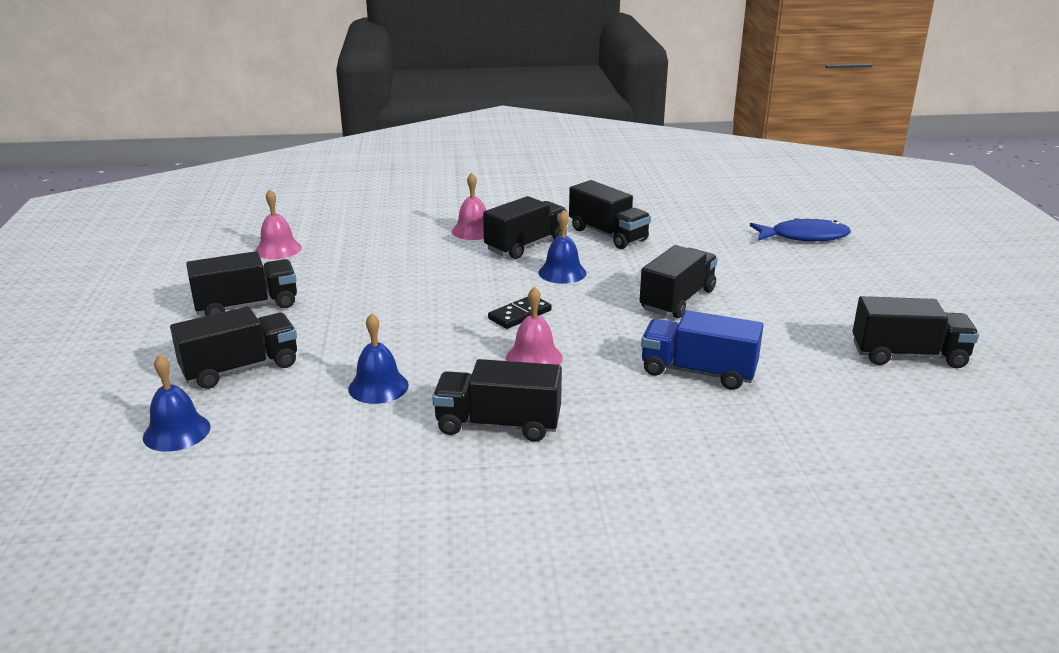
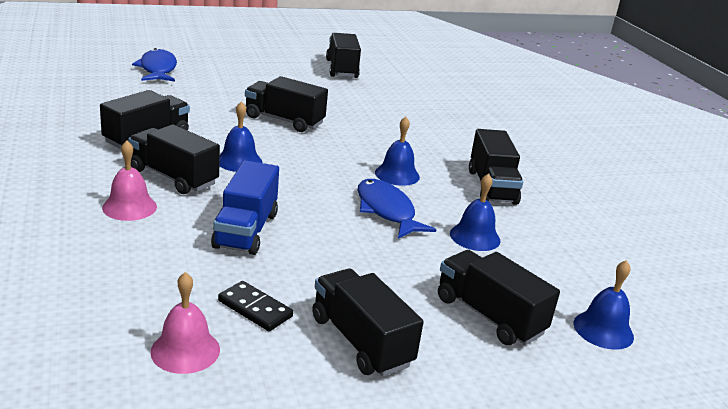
camera: 105 degrees left, 0 degrees up
(447, 340) = (387, 211): none -> blue fish
(520, 315) = (328, 180): black domino -> black domino (255, 309)
(534, 357) = (397, 174): pink bell -> blue bell
(698, 372) = (389, 123): blue truck -> blue truck (246, 230)

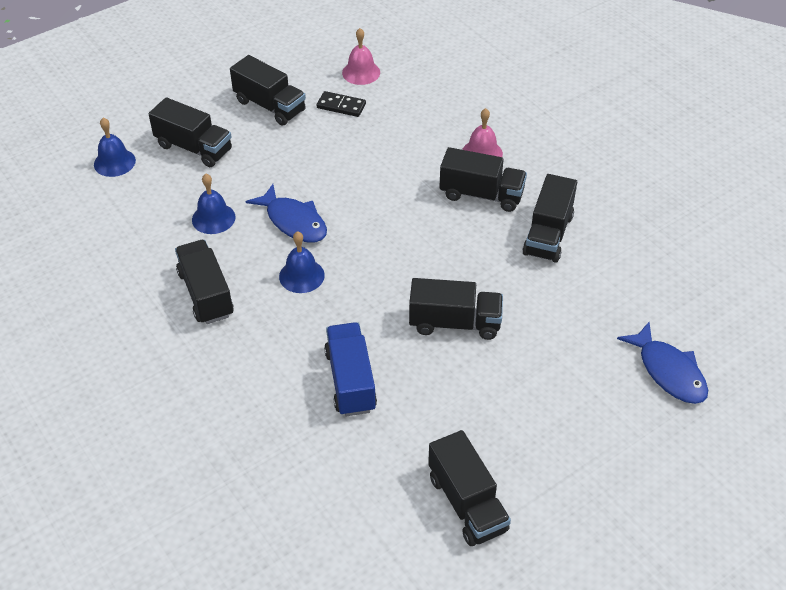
camera: 165 degrees right, 20 degrees up
(239, 161) = (448, 236): blue bell -> none
(246, 230) = (387, 161): blue truck -> blue truck (350, 381)

